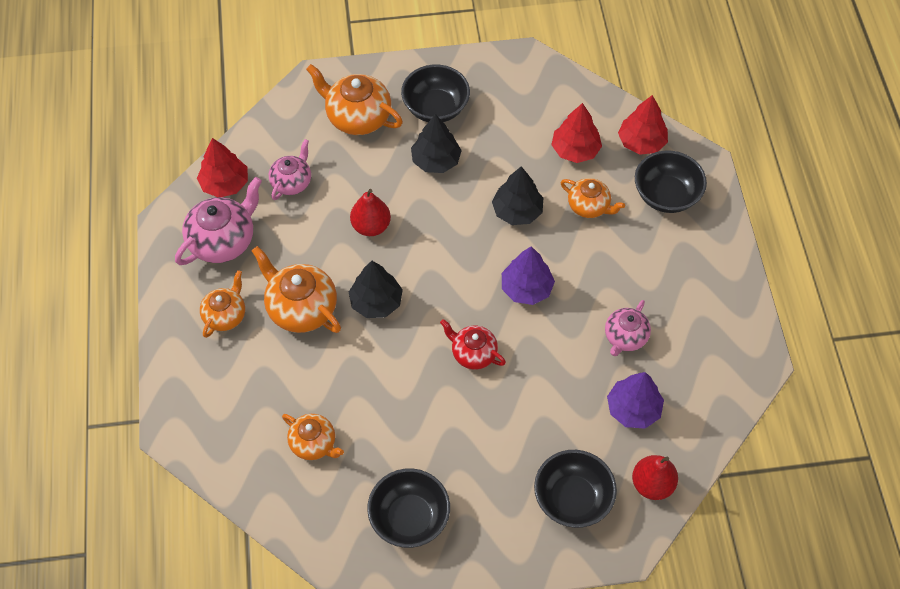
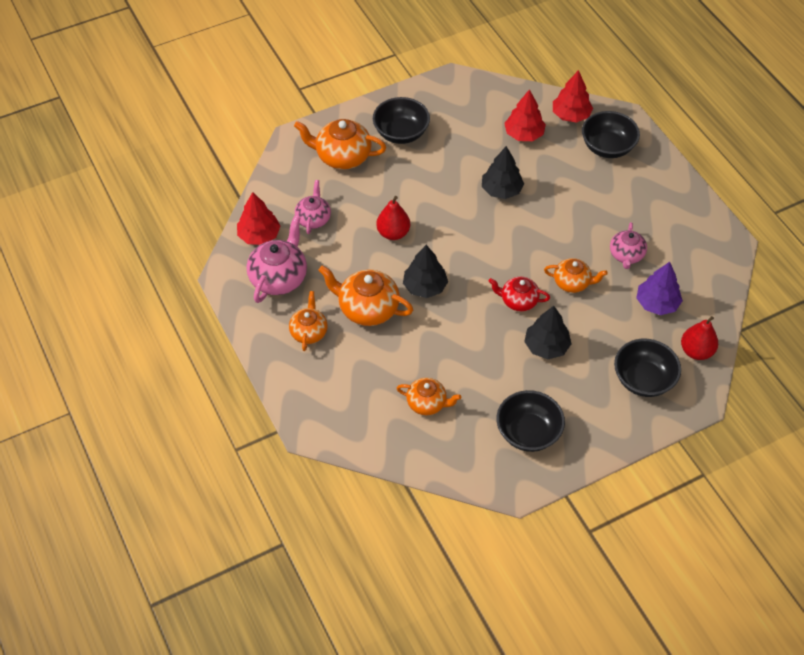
camera: 20 degrees left, 5 degrees down
(436, 160) = (420, 171): black tree -> black tree (546, 346)
(526, 288) = (535, 243): purple tree -> none
(589, 206) = (554, 171): orange teapot -> orange teapot (572, 283)

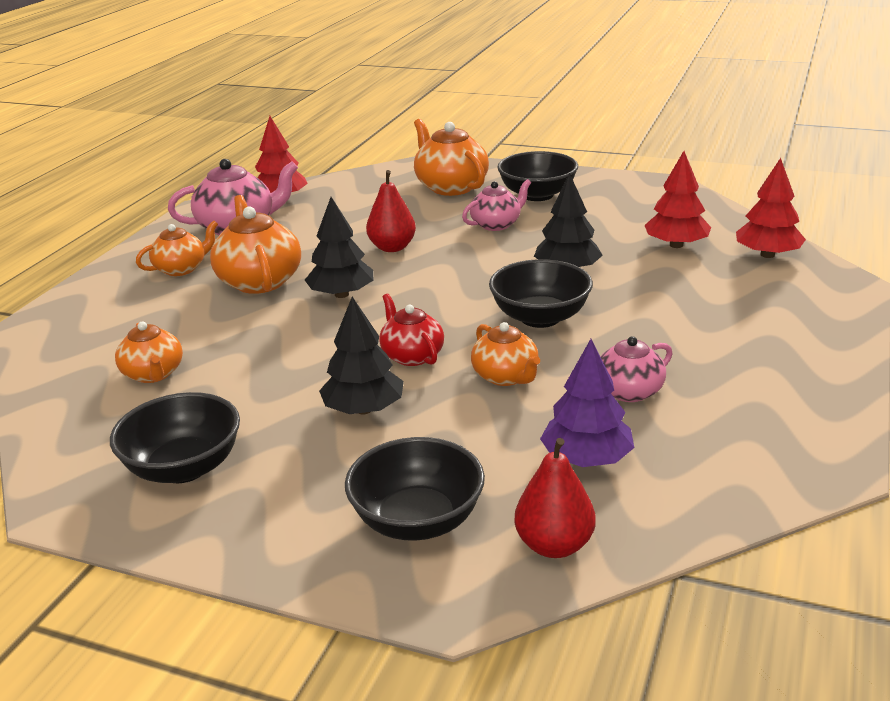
camera: 50 degrees right, 25 degrees down
(313, 219) = (344, 209): pink teapot -> pink teapot (496, 224)
(607, 147) = (774, 296): black bowl -> black bowl (540, 317)

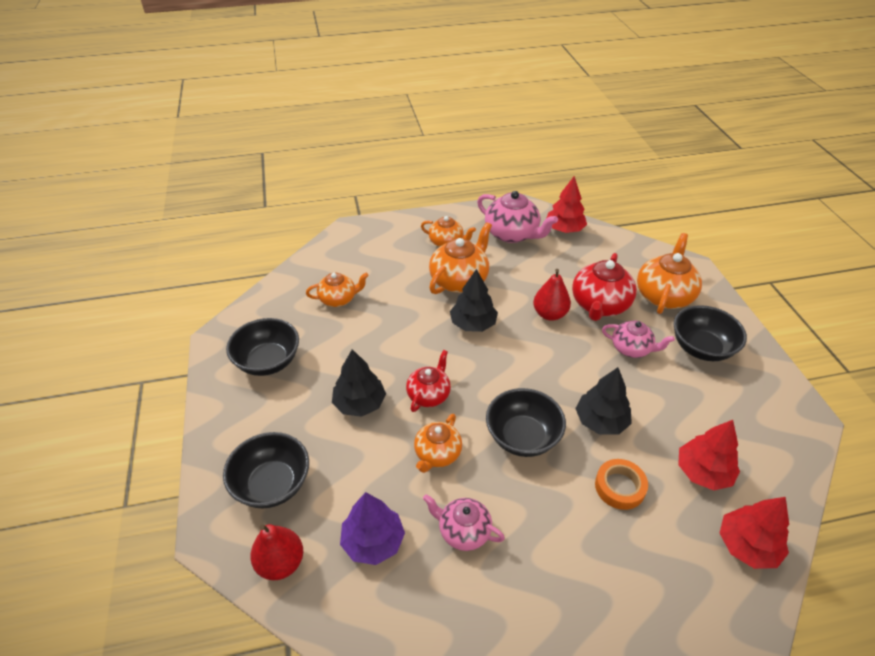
camera: 55 degrees right, 15 degrees up
(153, 374) = (338, 299): orange teapot -> orange teapot turned 135 degrees counterclockwise
(418, 219) = (599, 305): none -> red teapot
(654, 288) = (619, 487): none -> orange tape

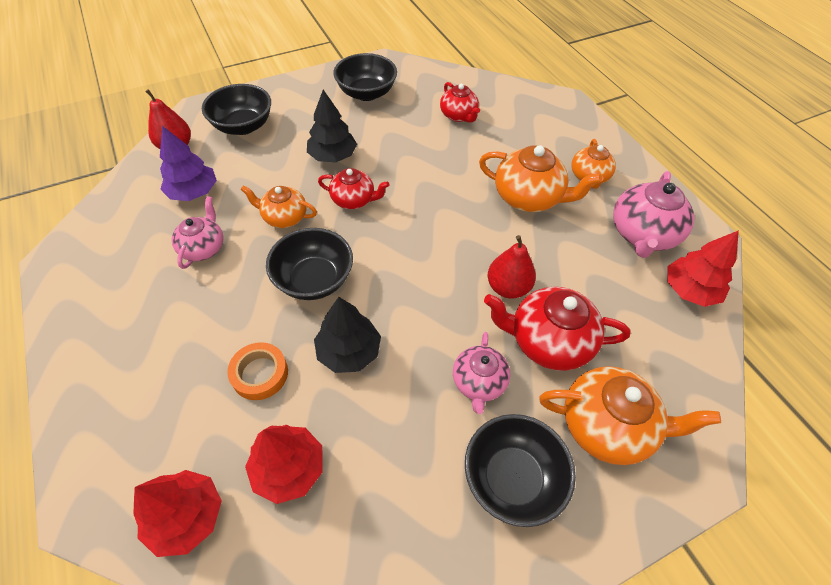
camera: 75 degrees right, 10 degrees up
(338, 299) = (458, 116): orange teapot -> red teapot
(473, 324) = (463, 219): black tree -> none

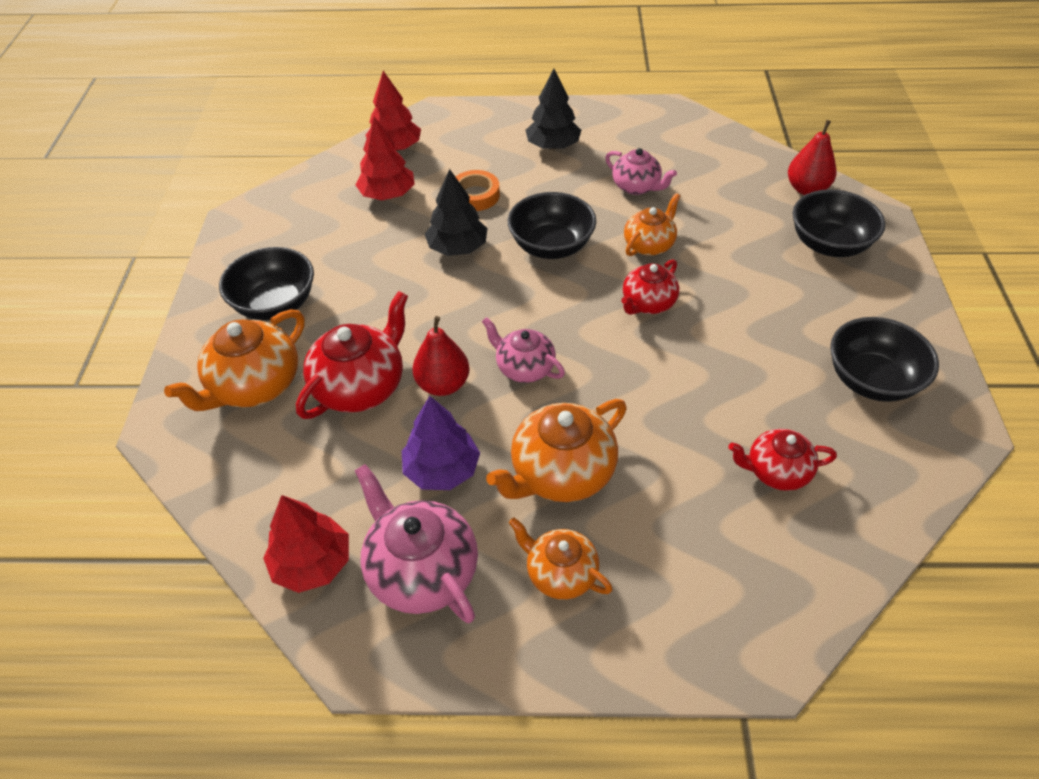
camera: 120 degrees right, 5 degrees down
(193, 192) = (722, 191): purple tree -> purple tree (442, 470)
(333, 156) = (736, 306): black tree -> black tree (553, 146)
(479, 382) = (364, 317): pink teapot -> pink teapot (524, 368)

